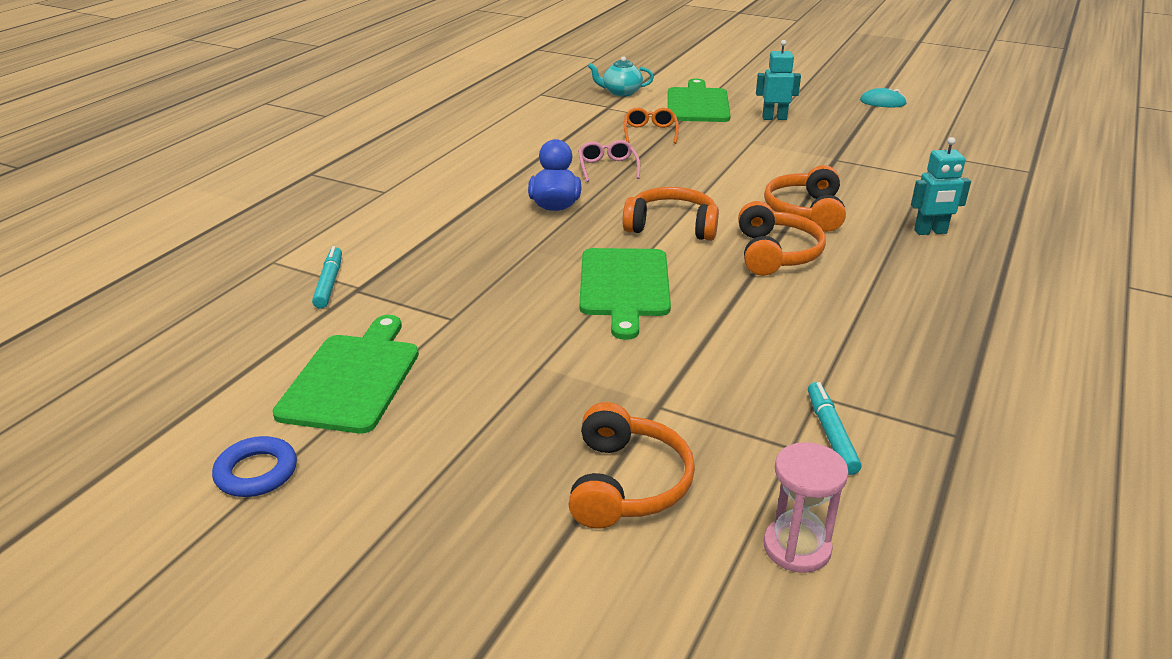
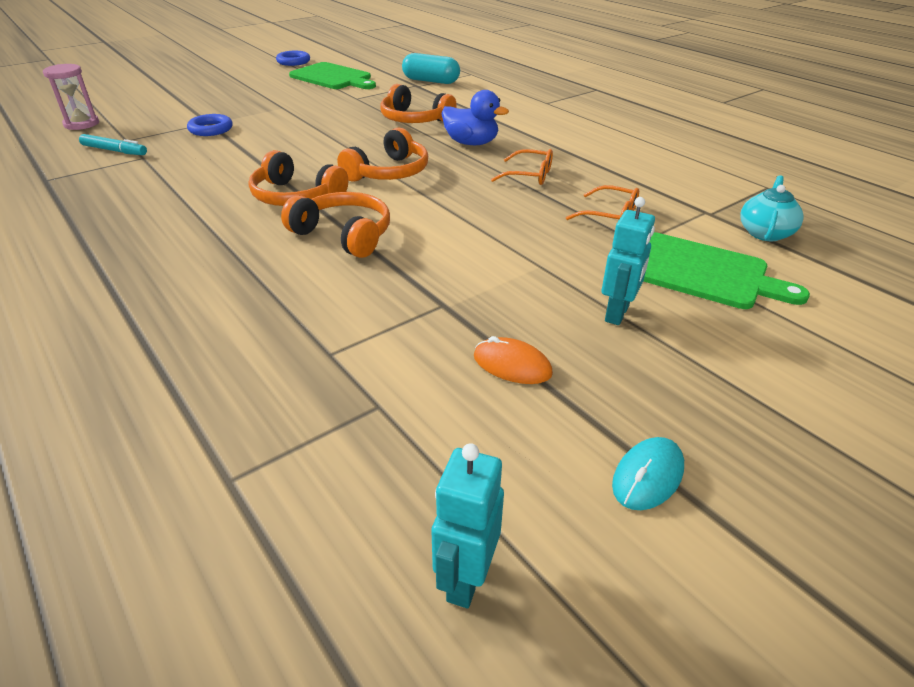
camera: 115 degrees right, 5 degrees up
(329, 283) = (431, 81): turquoise marker -> turquoise capsule
(607, 167) = (529, 175): pink glasses -> orange glasses
(624, 286) = (328, 139): green cutting board -> none
(626, 483) = (175, 106): orange headphones -> orange headphones (414, 119)
(680, 389) = (211, 129): none -> blue ring
(858, 134) = (512, 365): none -> orange mouse
(930, 232) = (221, 284): turquoise robot -> turquoise robot (465, 579)

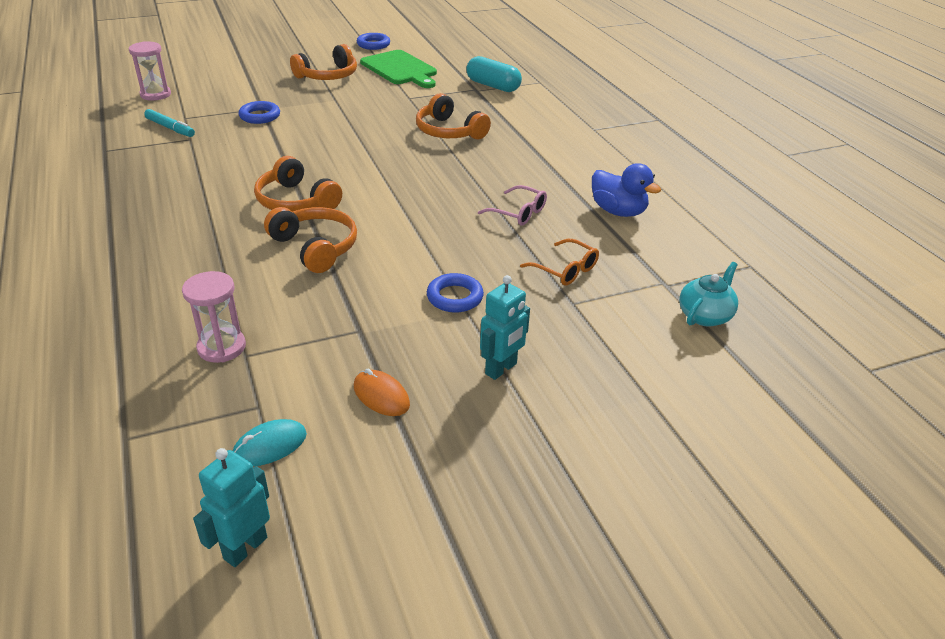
camera: 15 degrees right, 0 degrees up
(296, 351) = (221, 347): none -> pink hourglass
(388, 172) = (390, 188): orange headphones -> orange headphones (328, 76)
(471, 143) = (486, 167): blue duck -> blue duck (618, 211)
(521, 256) = (455, 297): none -> blue ring
(529, 175) = (518, 213): orange glasses -> pink glasses
(647, 476) = (426, 510): turquoise mouse -> turquoise mouse (270, 446)
(701, 272) = (609, 344): green cutting board -> none

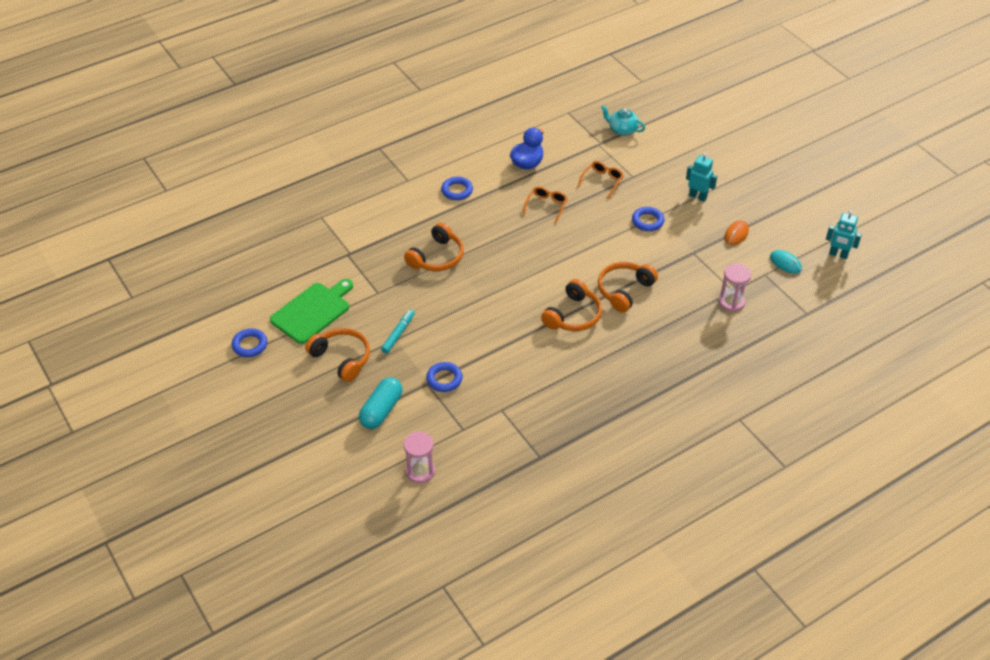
camera: 100 degrees left, 10 degrees up
(170, 128) = (486, 431): turquoise marker -> turquoise marker (398, 334)
(493, 86) = (337, 244): turquoise capsule -> turquoise capsule (381, 410)
(518, 213) = (546, 206): pink glasses -> orange glasses
(567, 155) = (457, 191): none -> blue ring

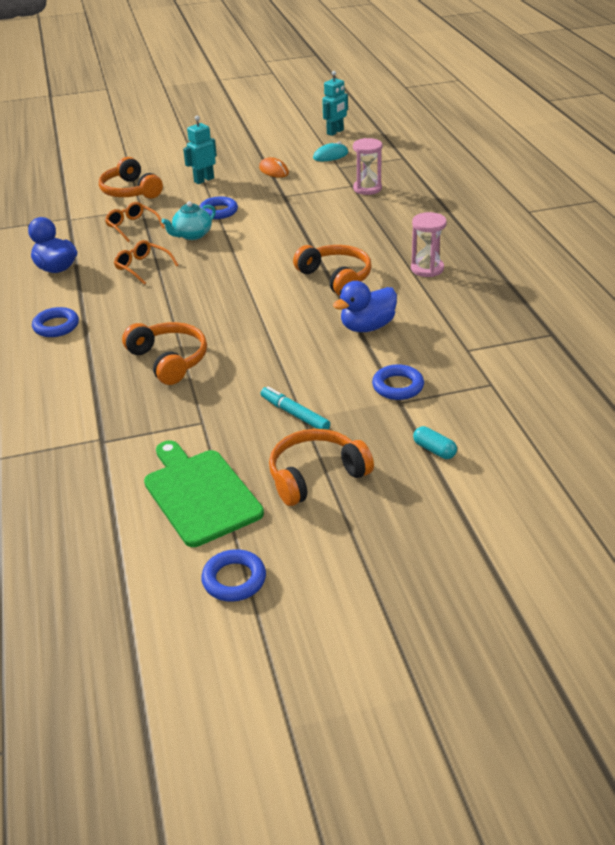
camera: 70 degrees left, 10 degrees down
(381, 410) = (434, 450): turquoise capsule -> turquoise capsule, size x0.53
(420, 471) = (556, 430): pink hourglass -> pink hourglass (427, 269)
(511, 348) = (367, 327): none -> blue duck
(622, 130) = (60, 202): turquoise teapot -> turquoise teapot (192, 235)
(624, 290) = (315, 241): orange headphones -> orange headphones (130, 191)

